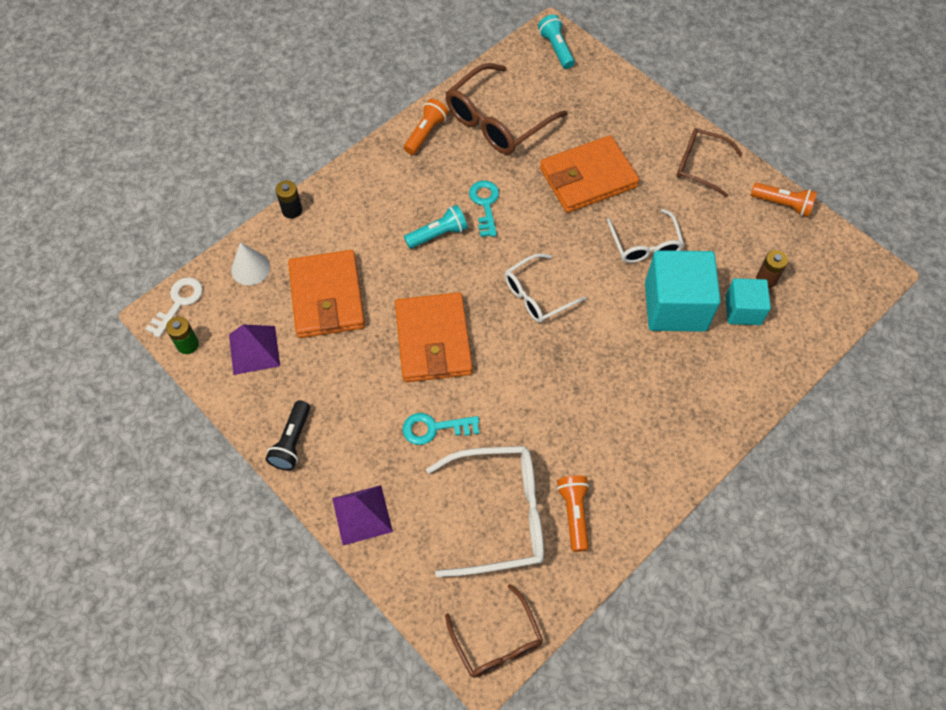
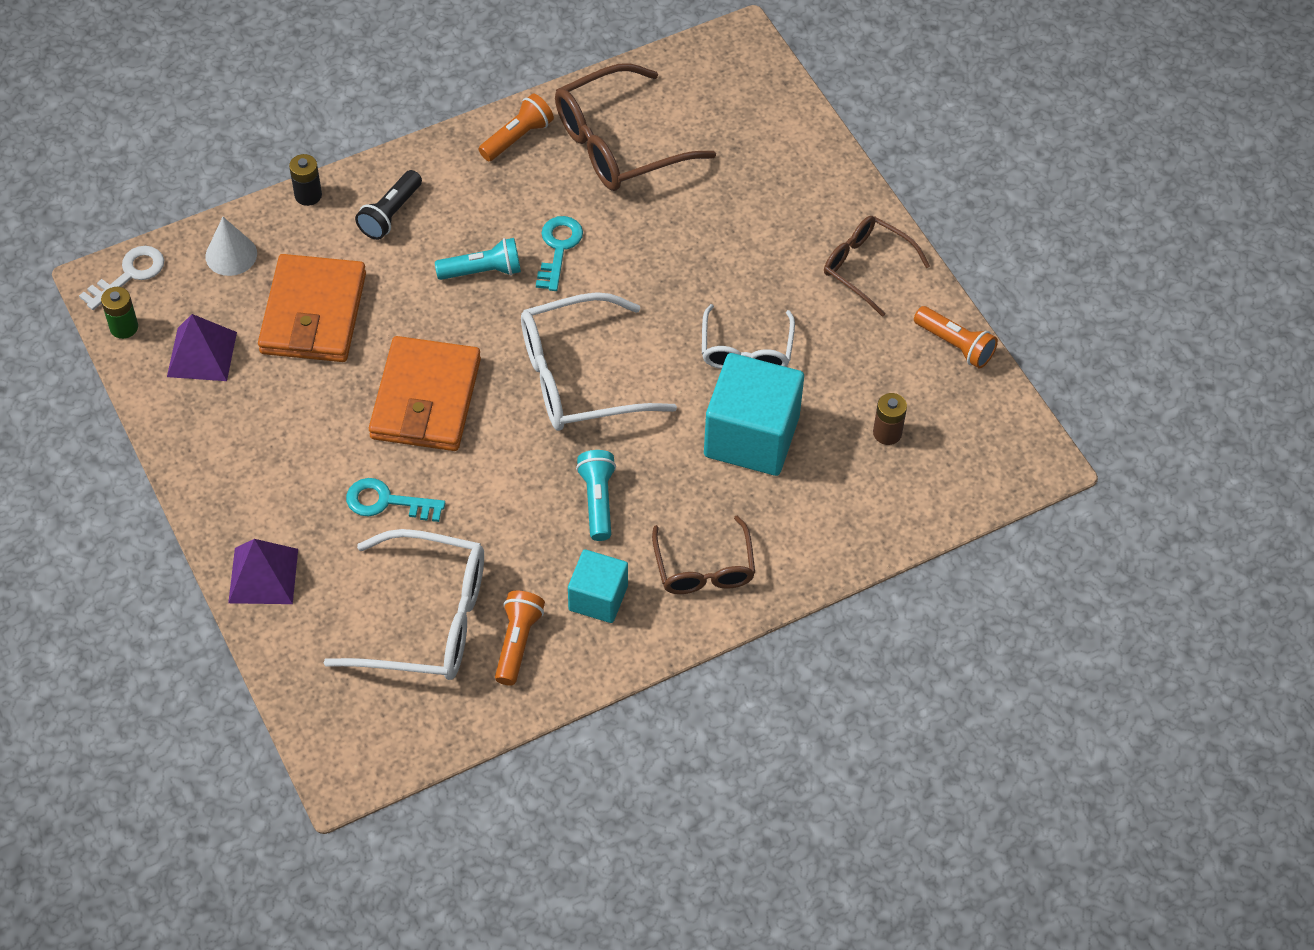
camera: 15 degrees right, 5 degrees down
(292, 441) = (210, 472): black flashlight -> black flashlight (390, 214)
(497, 641) = (368, 754): brown glasses -> brown glasses (704, 568)
(537, 295) = (579, 377): white glasses -> white glasses, size x1.60
(556, 49) = (739, 65): turquoise flashlight -> turquoise flashlight (597, 501)
(588, 178) = (708, 247): orange wallet -> none
(743, 310) = (838, 463): turquoise cube -> turquoise cube (598, 598)

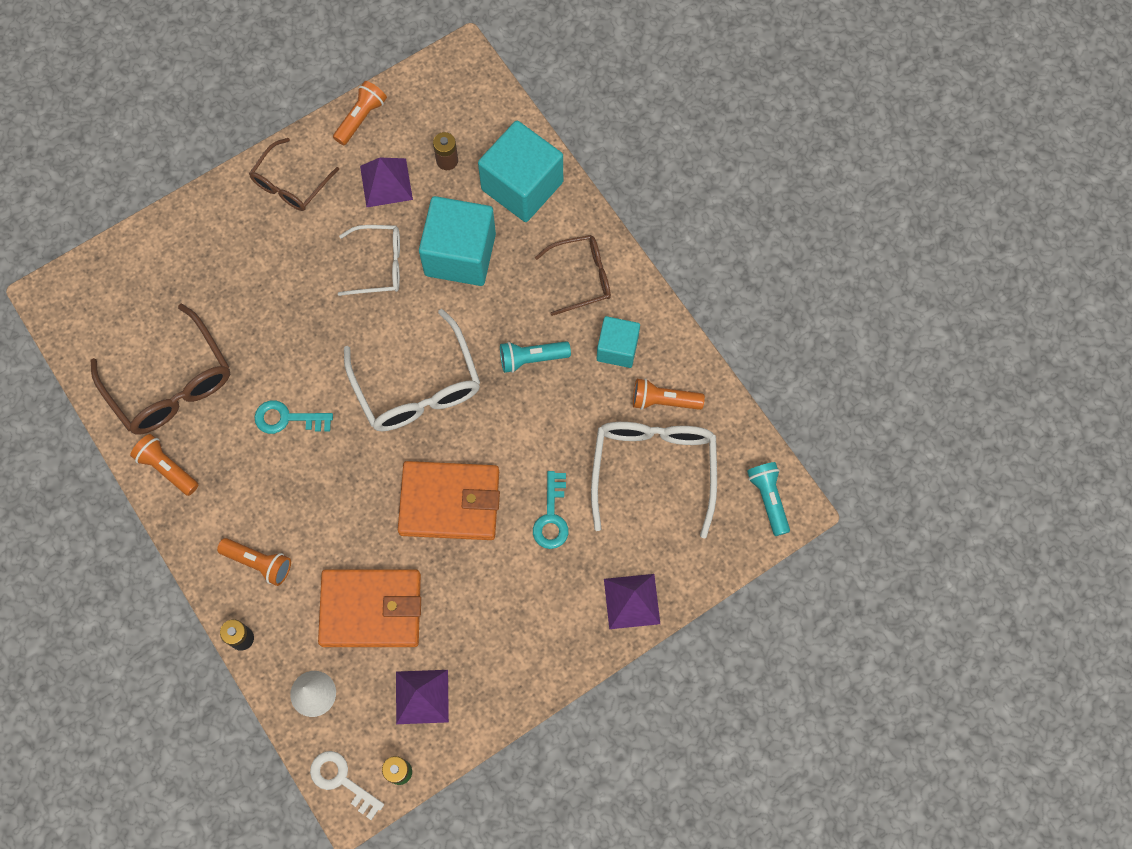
camera: 95 degrees left, 15 degrees up
(390, 214) = (259, 562): black flashlight -> orange flashlight
(482, 271) = (315, 476): turquoise flashlight -> turquoise flashlight (768, 499)
(843, 513) = (522, 186): none -> turquoise cube
(860, 365) = (386, 182): none -> purple pyramid

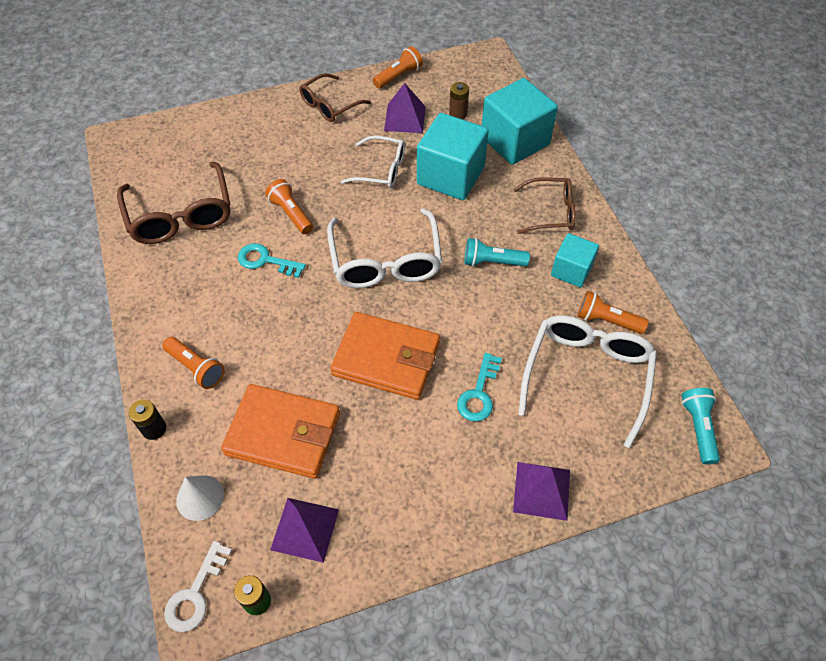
camera: 15 degrees right, 15 degrees down
(167, 468) = (150, 275): orange flashlight -> orange flashlight (291, 214)
(342, 780) = (195, 593): white key -> white key turned 120 degrees counterclockwise

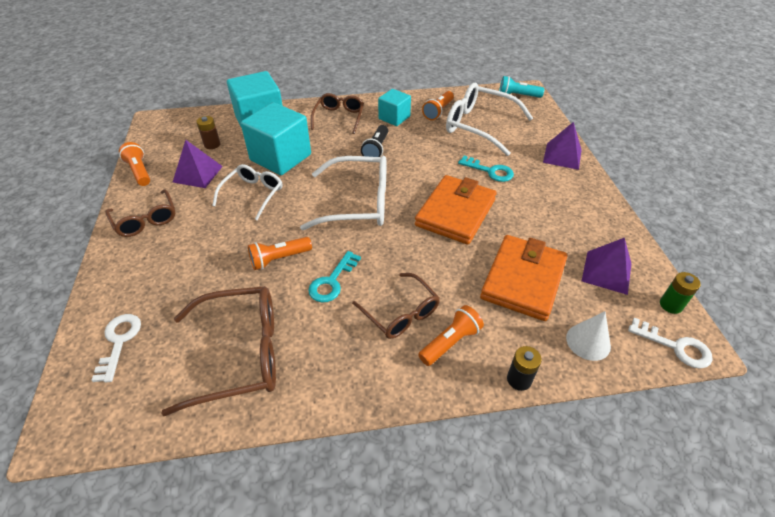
camera: 80 degrees left, 10 degrees down
(191, 139) = (119, 342): none -> white key
(229, 322) = (400, 313): none -> brown glasses
(492, 262) = (376, 149): turquoise flashlight -> black flashlight

